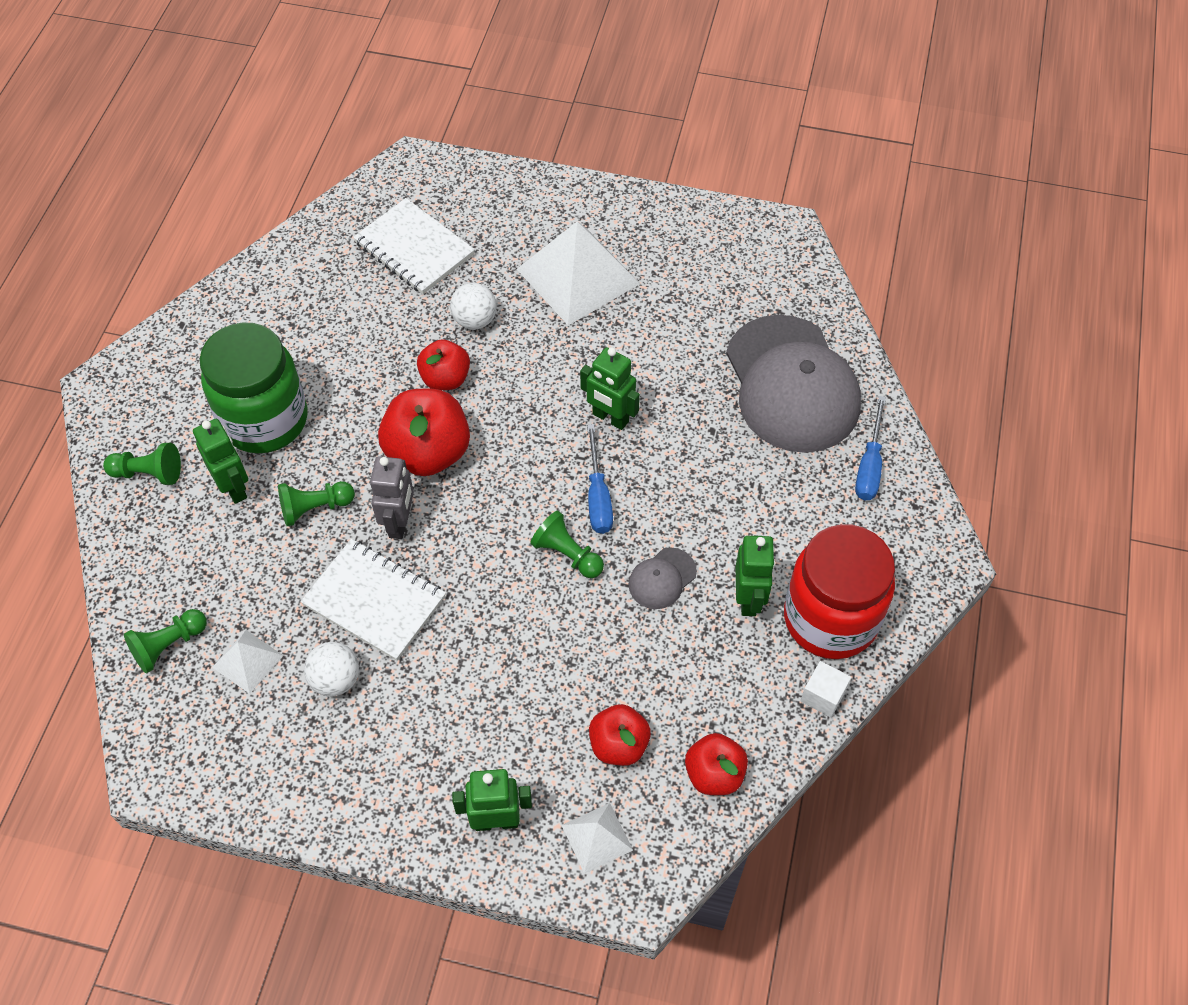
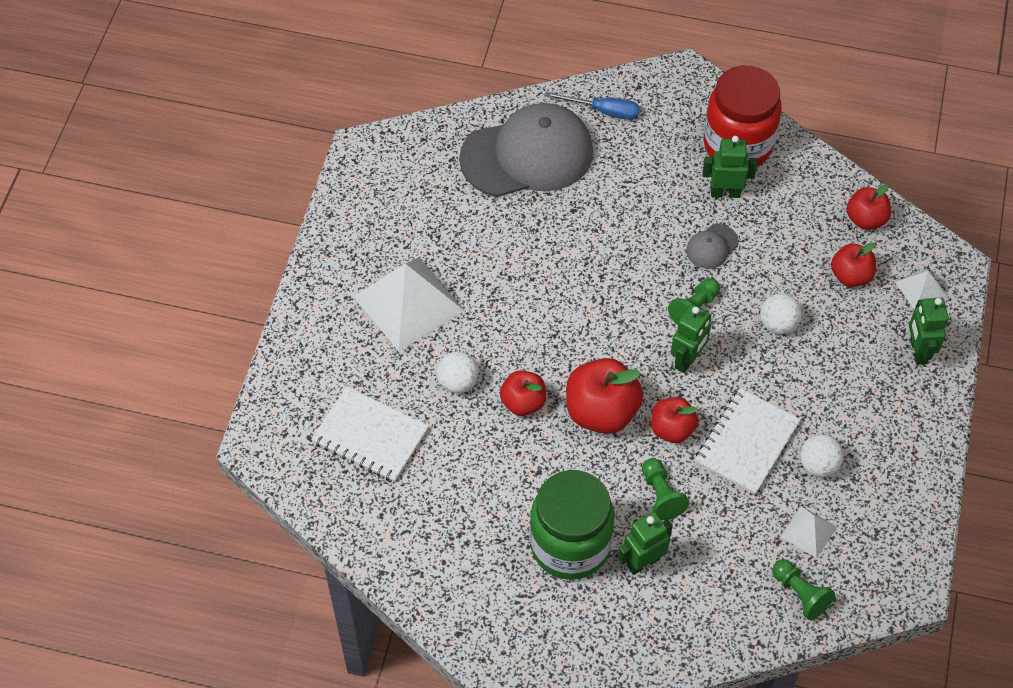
camera: 90 degrees left, 0 degrees up
(148, 473) = (631, 636): green pawn -> none
(399, 522) = (672, 429): grey robot -> red apple
(414, 248) = (370, 436): white notebook -> white notebook turned 75 degrees clockwise
(543, 648) = (778, 324): none -> white ball
(598, 496) = (639, 288): blue screwdriver -> none
(610, 418) = (563, 280): green robot -> green robot (687, 360)
(662, 578) = (712, 246): grey cap -> grey cap turned 90 degrees clockwise
(823, 696) = (799, 153): white cube -> none

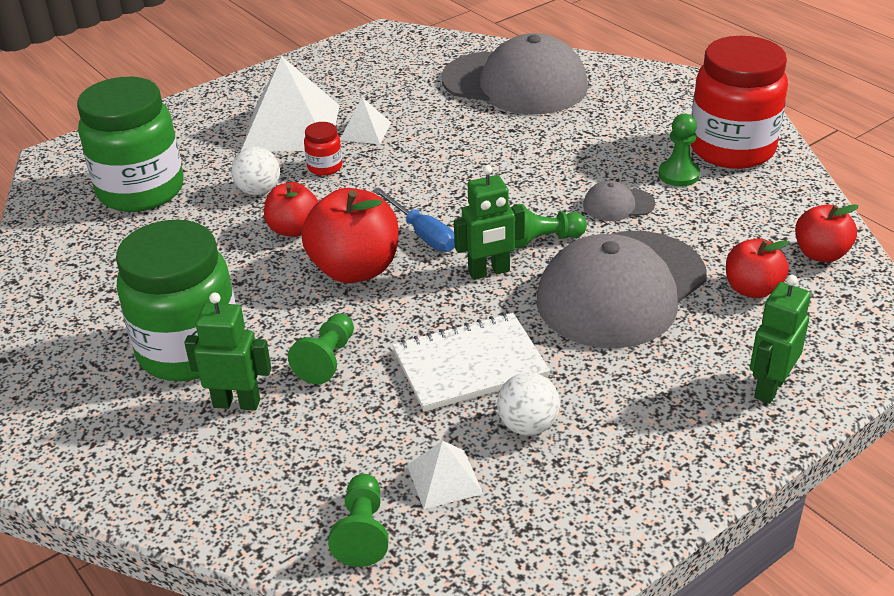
camera: 40 degrees right, 20 degrees down
(370, 436) = (141, 191): white notebook -> green jar
(479, 330) = (325, 167): none -> red jar
(603, 111) = (620, 83): blue screwdriver -> blue screwdriver (422, 233)
(672, 429) = (405, 315): red apple -> none
(725, 193) = (678, 175): green robot -> green pawn
(778, 324) = (621, 289): white ball -> grey cap
(921, 289) = (831, 337): white pyramid -> white pyramid (365, 131)

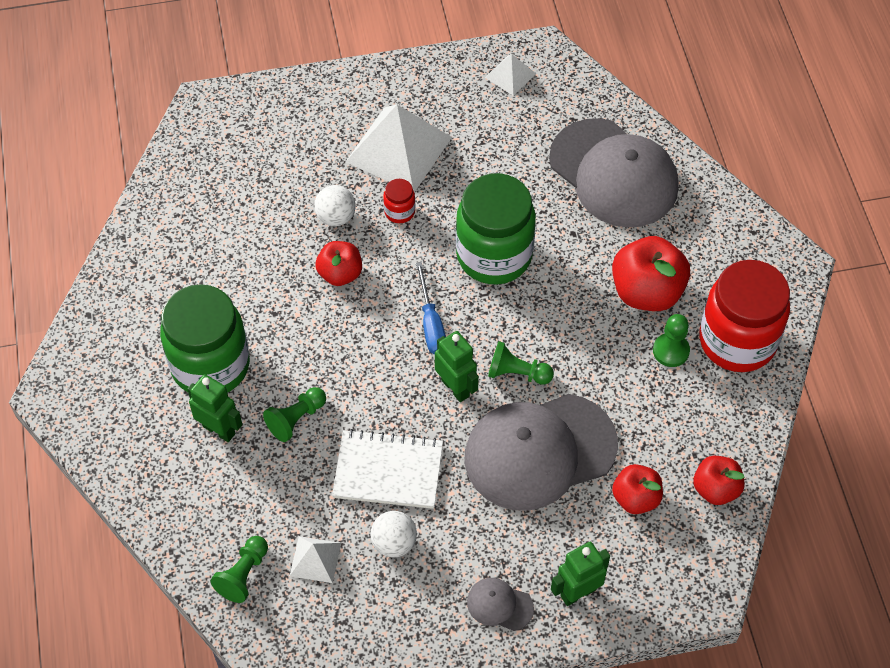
camera: 25 degrees right, 20 degrees up
(141, 191) = (250, 176): green jar -> green jar (494, 255)
(355, 269) = (361, 338): red apple -> red apple (646, 292)
(365, 131) = (454, 180): white pyramid -> white pyramid (510, 75)
(489, 272) = (455, 388): green robot -> green robot turned 135 degrees counterclockwise
(618, 205) = (598, 362): grey cap -> grey cap (499, 605)

